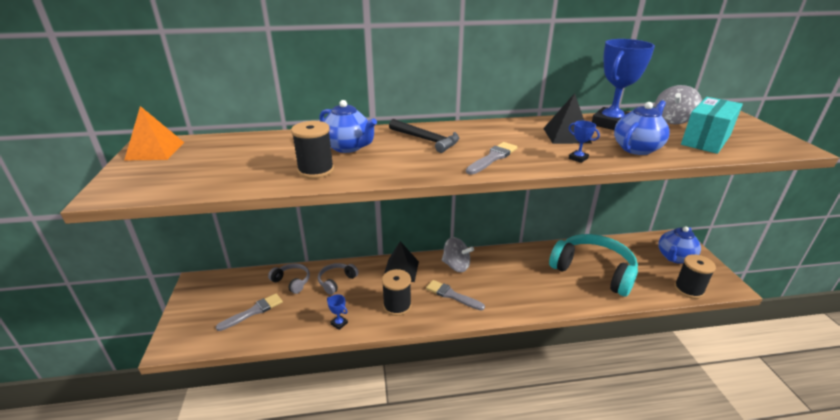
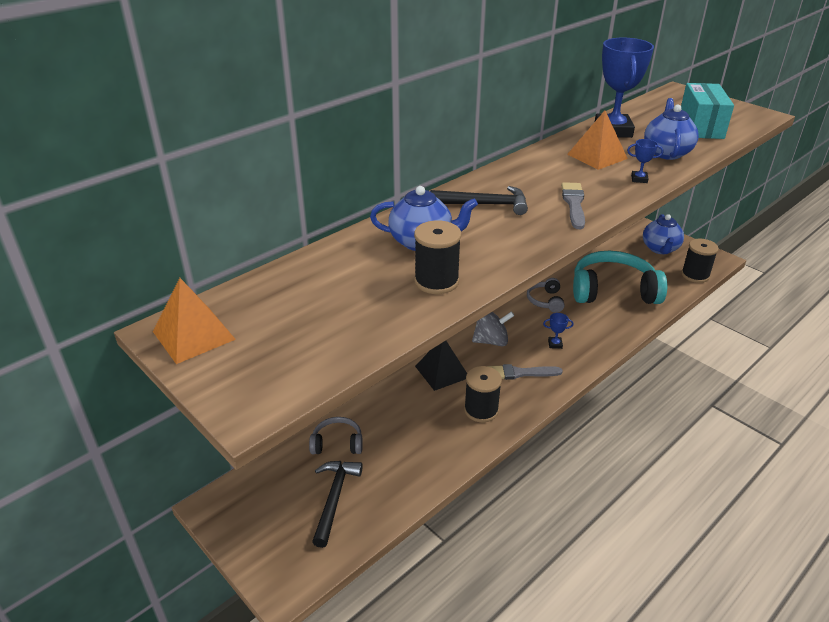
camera: 35 degrees left, 5 degrees up
(253, 312) = (334, 498): grey brush -> black hammer
(336, 281) = (388, 417): grey headphones -> grey headphones (545, 301)
(339, 323) = (445, 458): blue trophy -> blue trophy (555, 344)
(566, 135) = (597, 156): black pyramid -> orange pyramid
(672, 120) = (653, 111): grey spinning top -> none

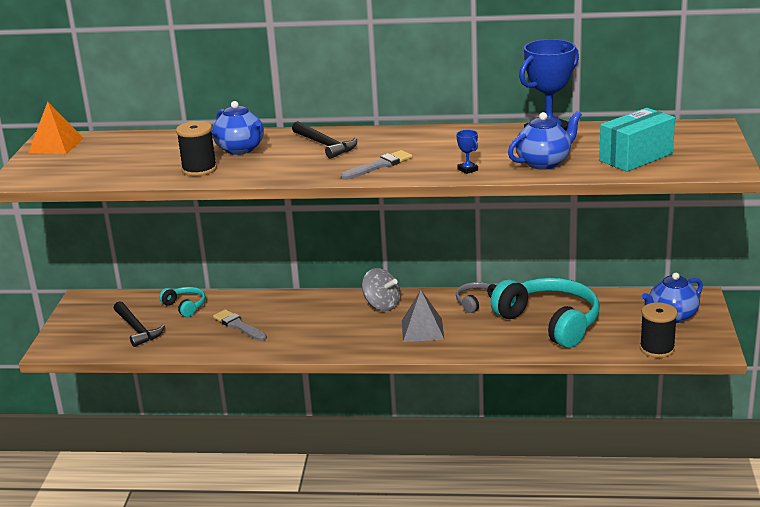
camera: 50 degrees right, 10 degrees down
(334, 498) = (137, 329): black hammer -> black hammer turned 90 degrees clockwise
(337, 443) = (185, 306): grey headphones -> turquoise headphones
(442, 371) = (313, 304): black pyramid -> none
(481, 410) = (293, 336): black spool -> none
(520, 373) = (361, 332): grey brush -> grey brush (238, 326)
(555, 344) = (422, 330): blue trophy -> grey pyramid
(597, 156) = (482, 146): orange pyramid -> none

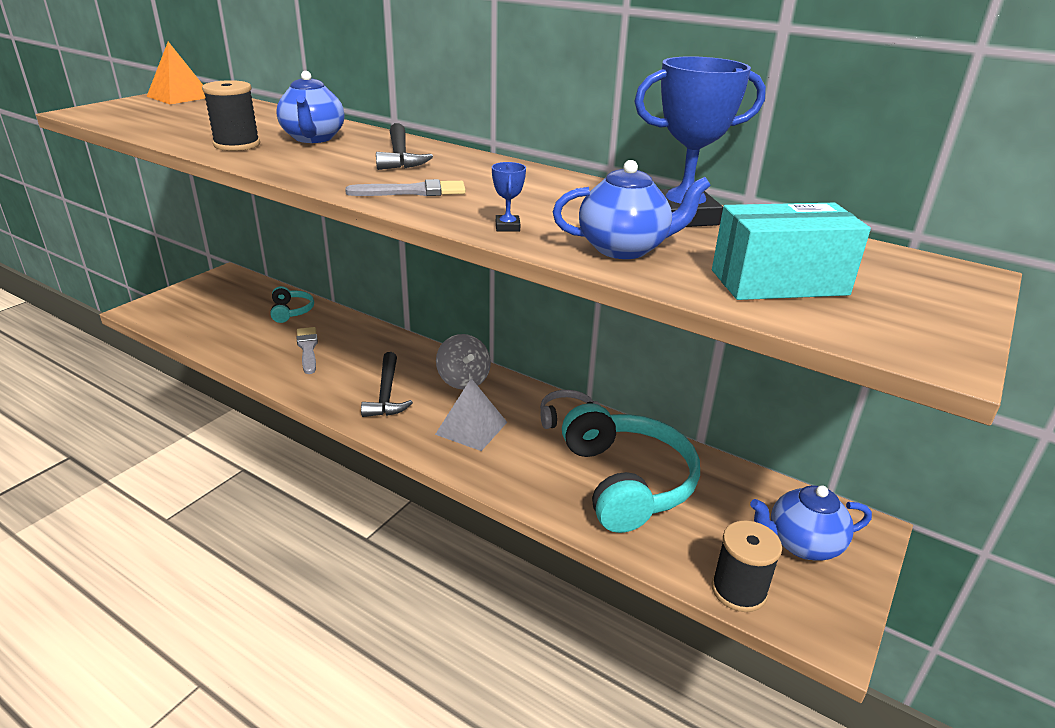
camera: 25 degrees right, 5 degrees up
(137, 329) = (224, 318): black hammer -> black hammer (386, 394)

